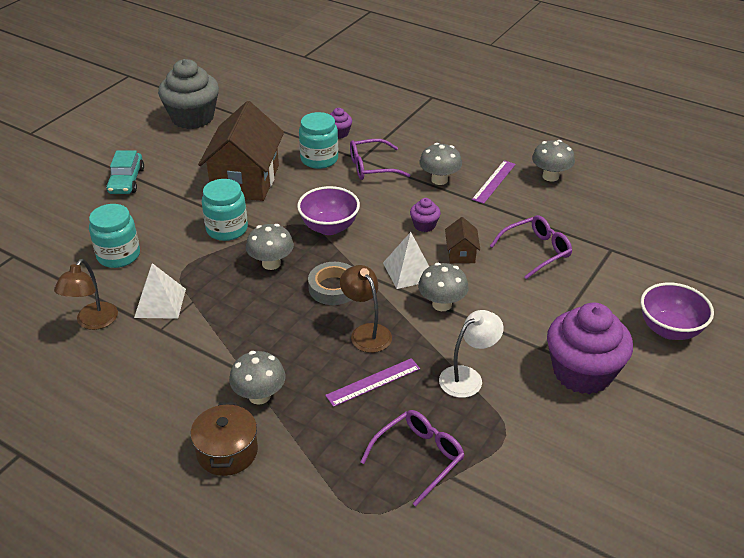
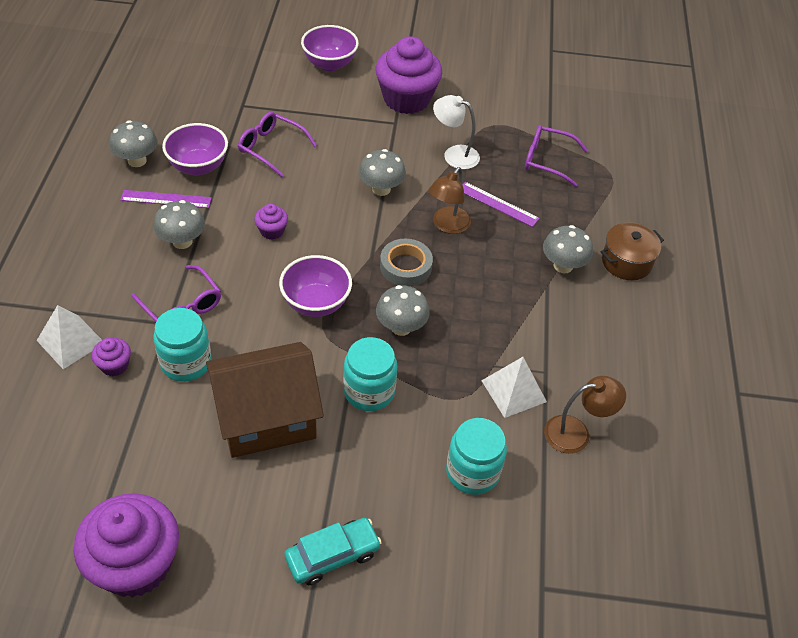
camera: 120 degrees left, 10 degrees up
(192, 118) = (135, 564): grey cupcake -> purple cupcake
(409, 271) = (349, 222): white pyramid -> white pyramid (70, 341)
(461, 253) = (302, 194): brown house -> none
(528, 205) = (198, 166): none -> purple bowl

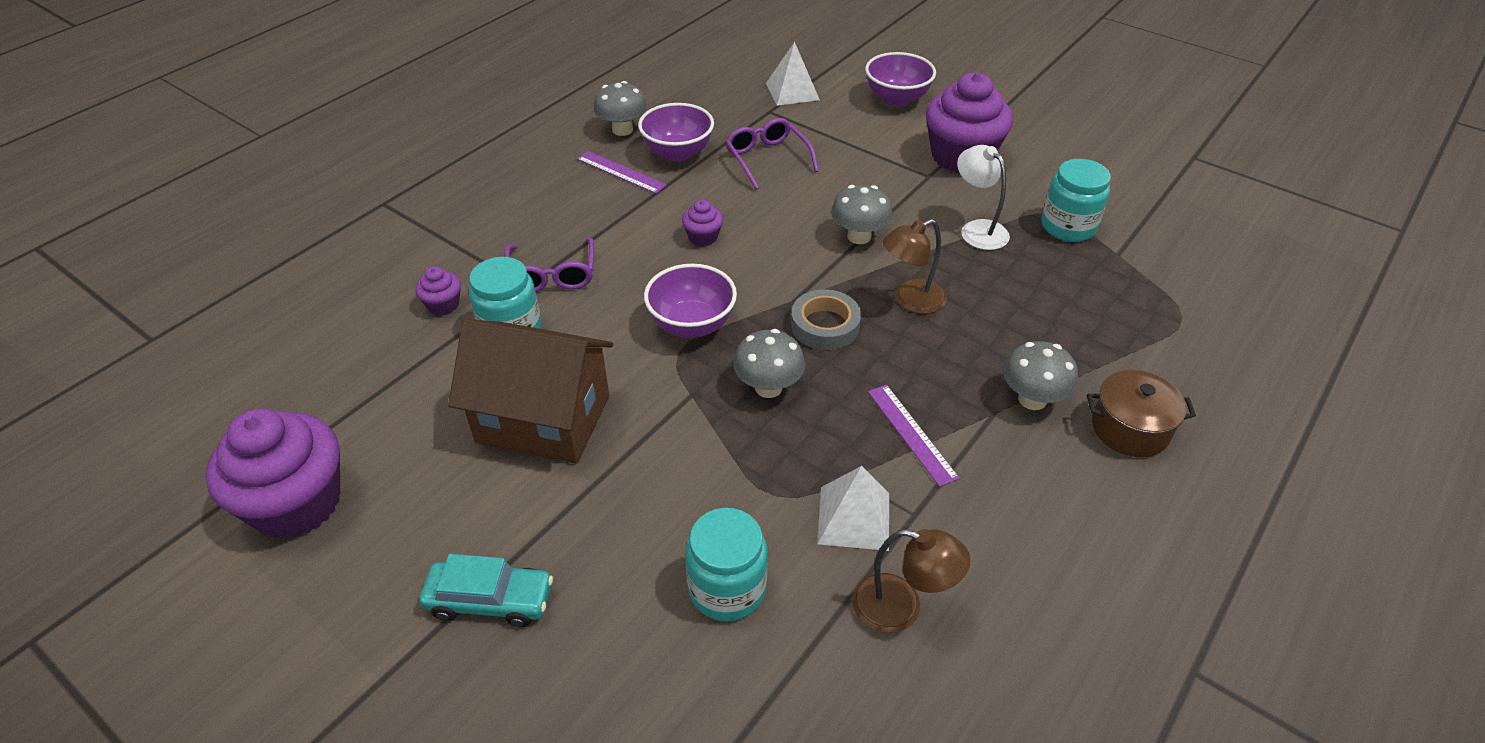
camera: 35 degrees right, 5 degrees down
(70, 341) = (424, 267): white pyramid -> white pyramid (792, 91)
(182, 241) = (604, 215): grey mushroom -> none
(369, 391) = (676, 440): turquoise jar -> turquoise jar (1068, 227)
(498, 204) = (994, 299): purple ruler -> purple ruler (911, 433)
(547, 160) = (1099, 273): purple glasses -> none

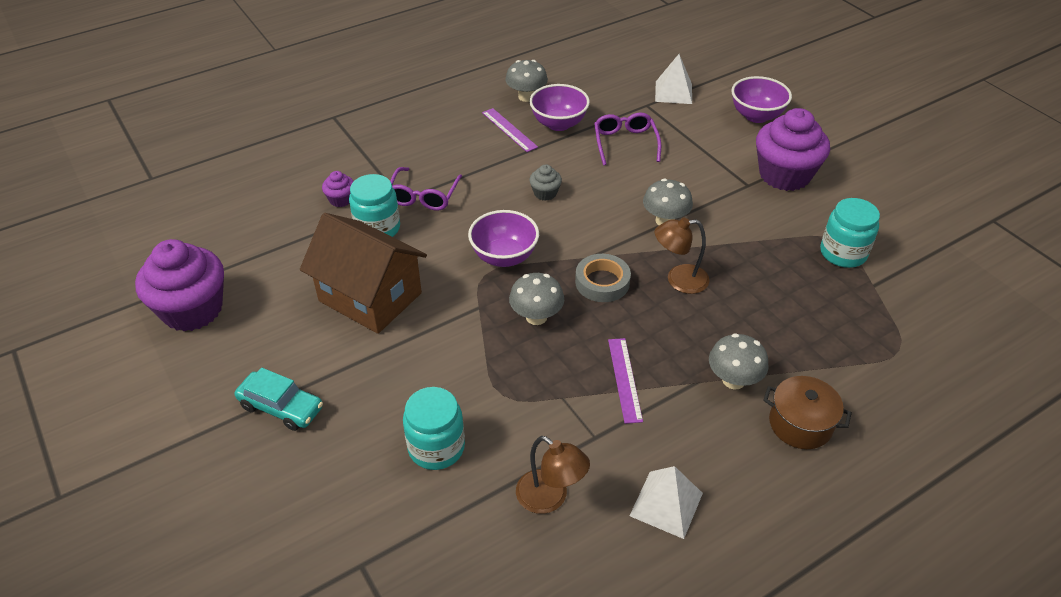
camera: 20 degrees right, 0 degrees up
(703, 237) = (545, 193): purple cupcake -> grey cupcake
(853, 518) = (549, 426): white pyramid -> white pyramid (666, 504)
(977, 229) = (764, 237): white lamp -> none

